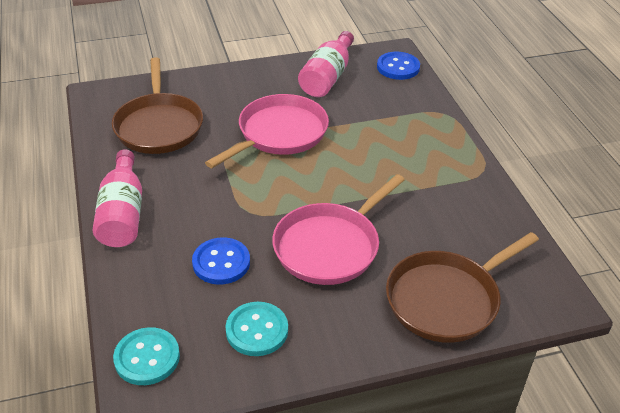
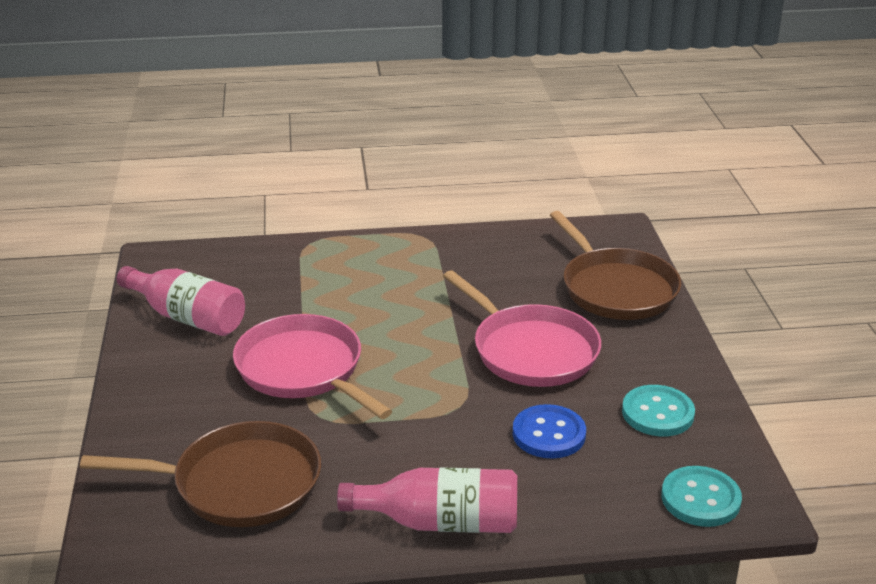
camera: 80 degrees left, 10 degrees down
(398, 67) = (194, 260): blue button -> none

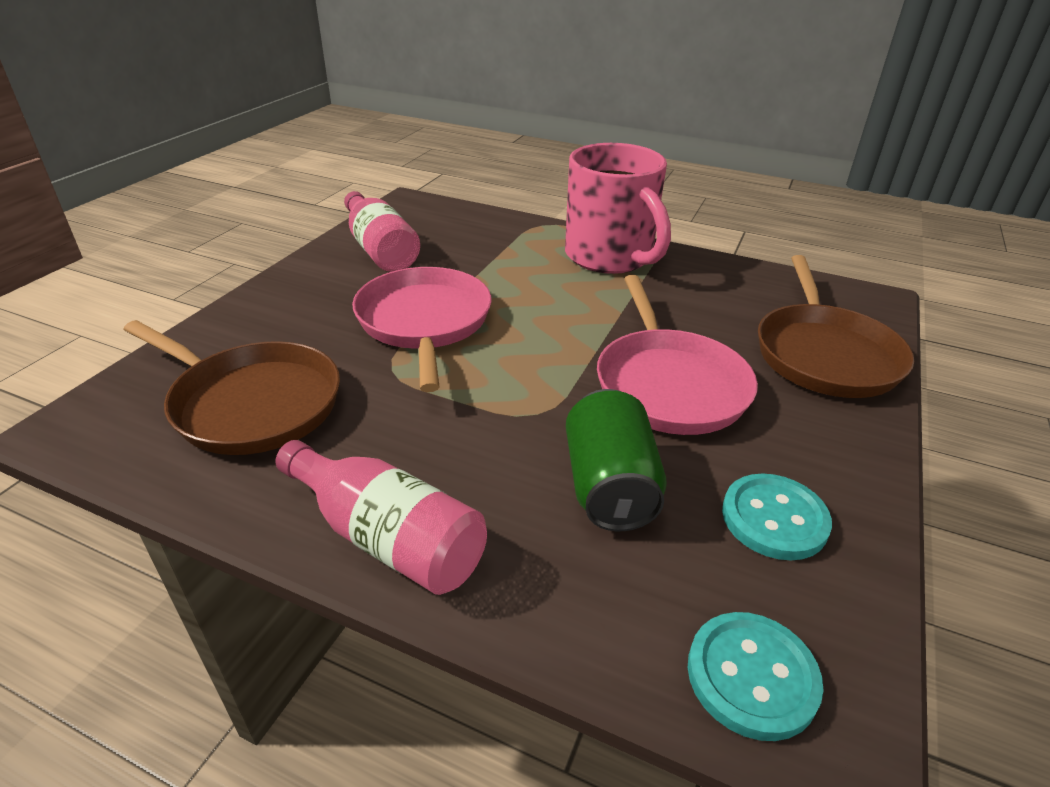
camera: 30 degrees right, 5 degrees up
(399, 257) = (610, 257): none -> pink mug
(549, 434) = (609, 486): blue button -> green can

